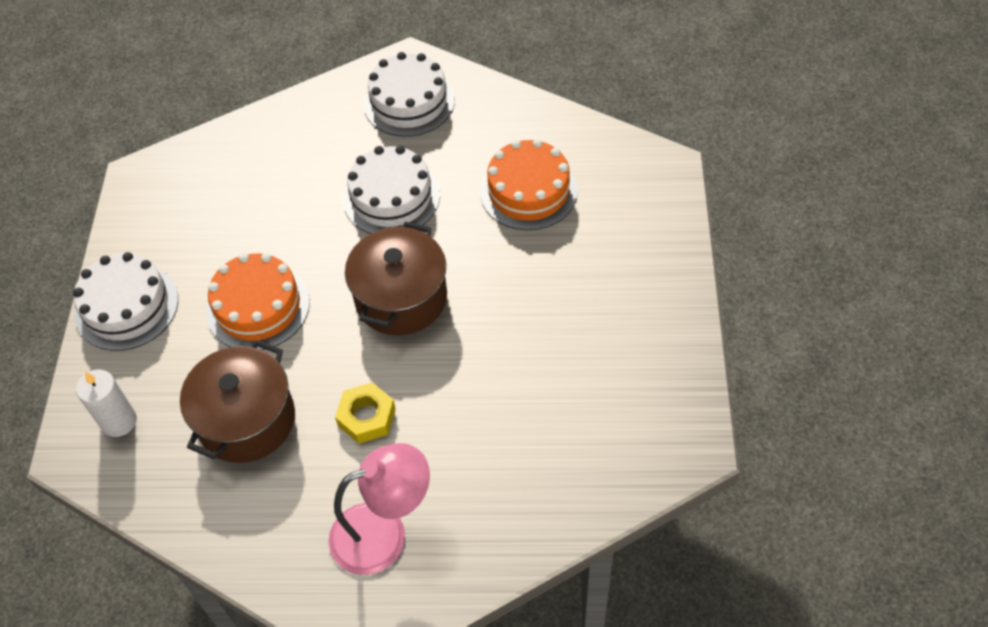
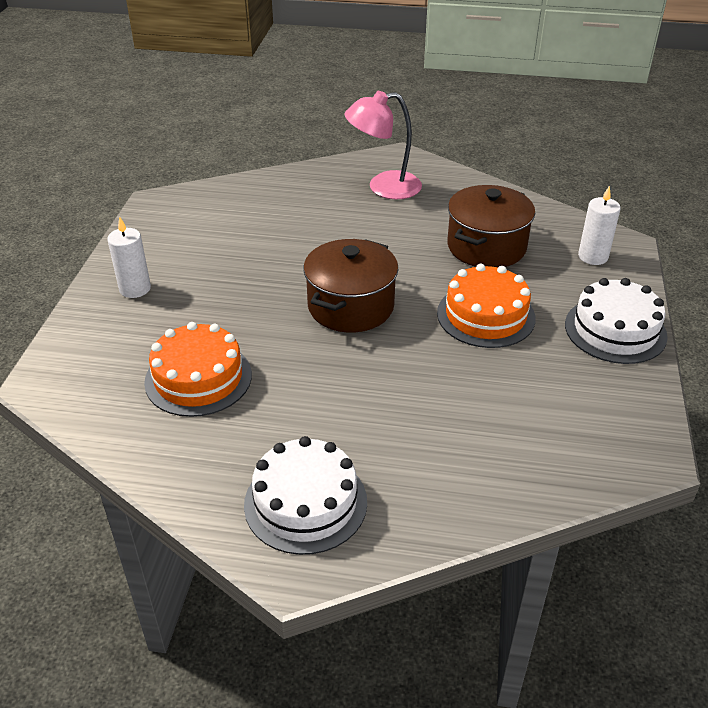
camera: 175 degrees left, 15 degrees down
(366, 417) = (390, 239): yellow nut -> none
(391, 197) = (346, 391): white cake -> none
(641, 288) = (135, 289): none -> white candle

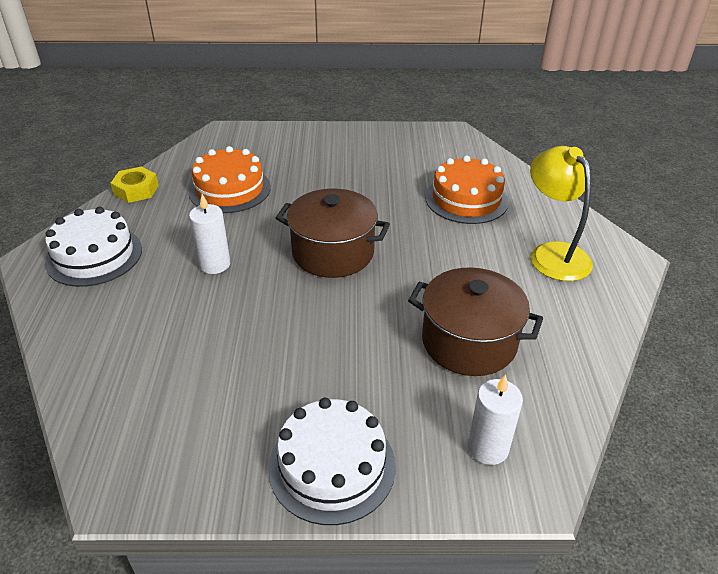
camera: 80 degrees right, 0 degrees up
(135, 289) = (331, 145): white candle -> white candle (214, 264)
(161, 470) = (136, 190): none -> yellow nut
(383, 187) = (553, 254): pink lamp -> yellow lamp
(485, 315) = (338, 346): orange cake -> orange cake (466, 199)

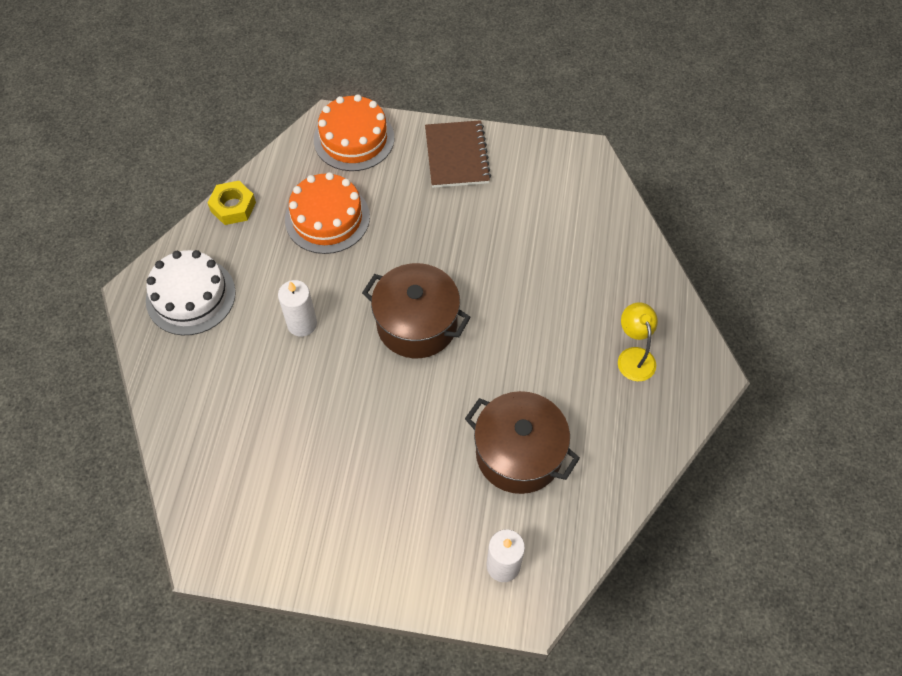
camera: 10 degrees right, 20 degrees up
(332, 466) = (373, 561): white cake -> none
(341, 142) = (457, 156): none -> brown notebook
(466, 199) = (569, 266): orange cake -> orange cake (354, 139)
(553, 254) = (634, 356): yellow lamp -> yellow lamp, size x0.64

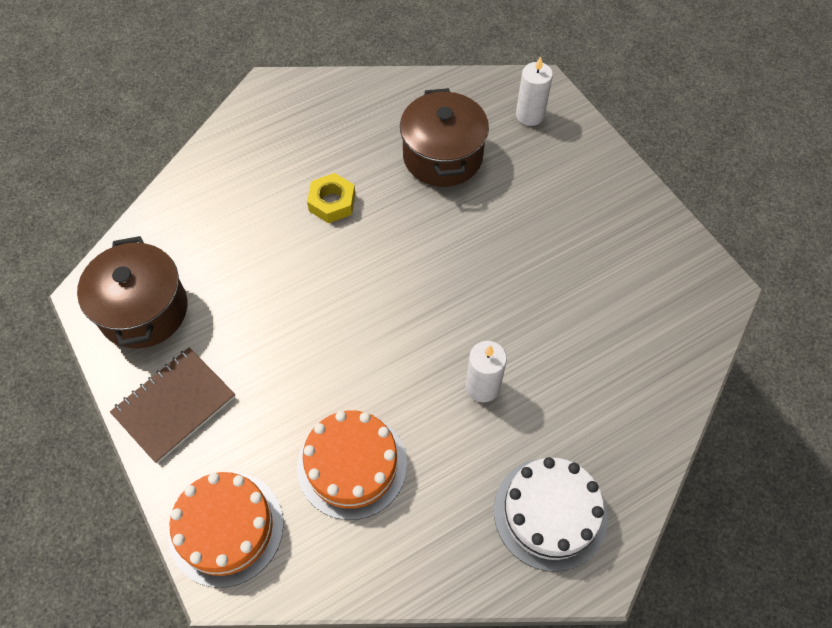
camera: 130 degrees left, 0 degrees up
(233, 207) = (418, 575): yellow nut -> yellow nut (332, 202)
(417, 324) = (398, 297): brown pot -> brown pot (143, 310)
(634, 356) = (293, 138): yellow lamp -> none

